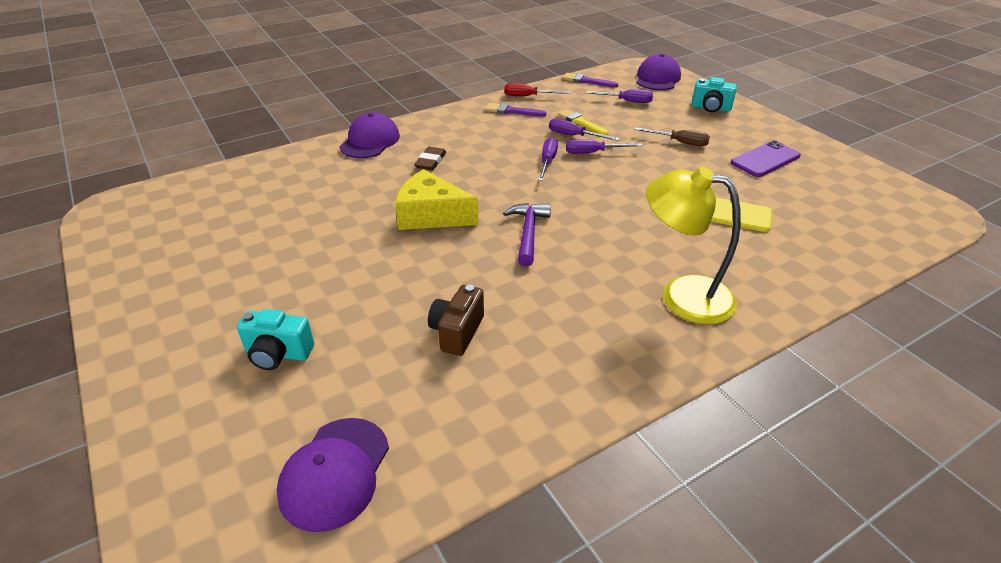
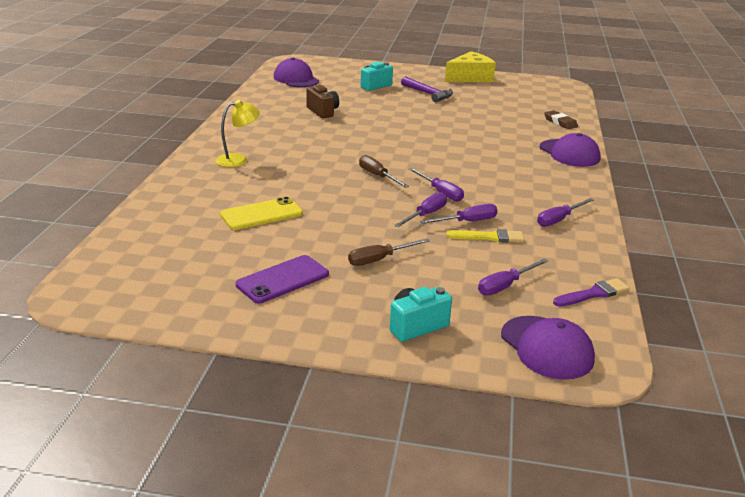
camera: 130 degrees right, 10 degrees down
(430, 161) = (505, 159): brown eraser -> brown eraser (560, 122)
(431, 215) = (432, 138): yellow cheese -> yellow cheese (470, 77)
(512, 111) = (559, 220): purple brush -> purple screwdriver
(528, 96) = (587, 241): red screwdriver -> none
(528, 233) = (366, 151): purple hammer -> purple hammer (428, 94)
(568, 200) = (378, 176): none -> brown screwdriver
(682, 295) = (238, 160): yellow lamp -> yellow lamp, size x0.61
(765, 159) = (282, 279): purple phone -> purple phone turned 45 degrees clockwise

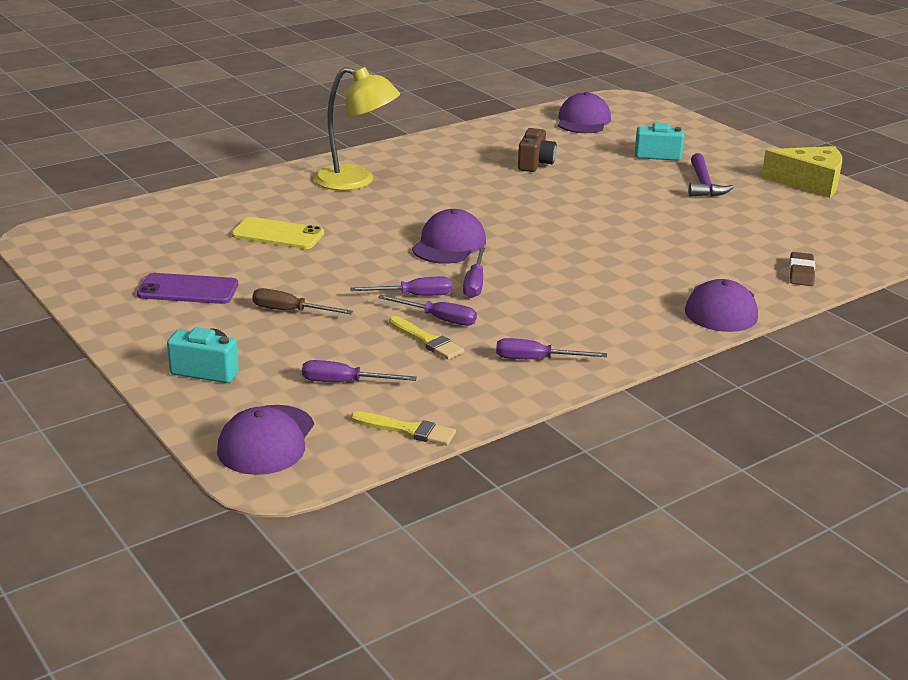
camera: 45 degrees right, 0 degrees up
(238, 160) = (356, 181): yellow lamp -> yellow lamp, size x1.63
(378, 176) = (449, 244): brown screwdriver -> purple cap
(593, 294) = (407, 430): purple brush -> yellow brush

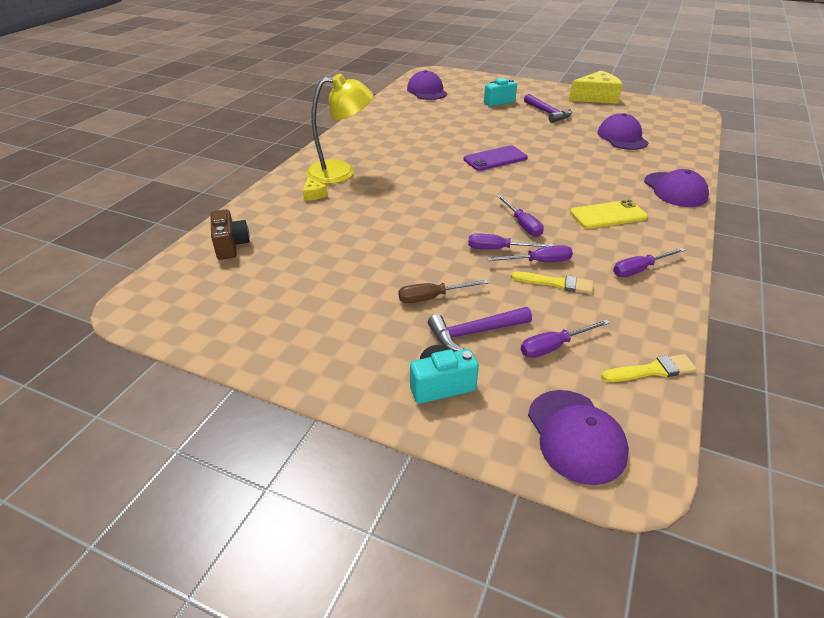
camera: 30 degrees left, 10 degrees up
(188, 290) = (329, 310): purple phone -> purple phone (495, 159)
(278, 234) = (338, 233): yellow phone -> yellow phone (608, 215)
(288, 348) = (474, 333): none -> purple hammer
(299, 194) = (313, 194): none -> yellow cheese
(414, 296) = (498, 249): purple screwdriver -> purple screwdriver turned 135 degrees counterclockwise
(449, 244) = (465, 200): purple cap -> purple cap (622, 137)
(535, 164) = (438, 126): brown camera -> brown camera (231, 246)
(801, 273) = (675, 153): brown eraser -> none

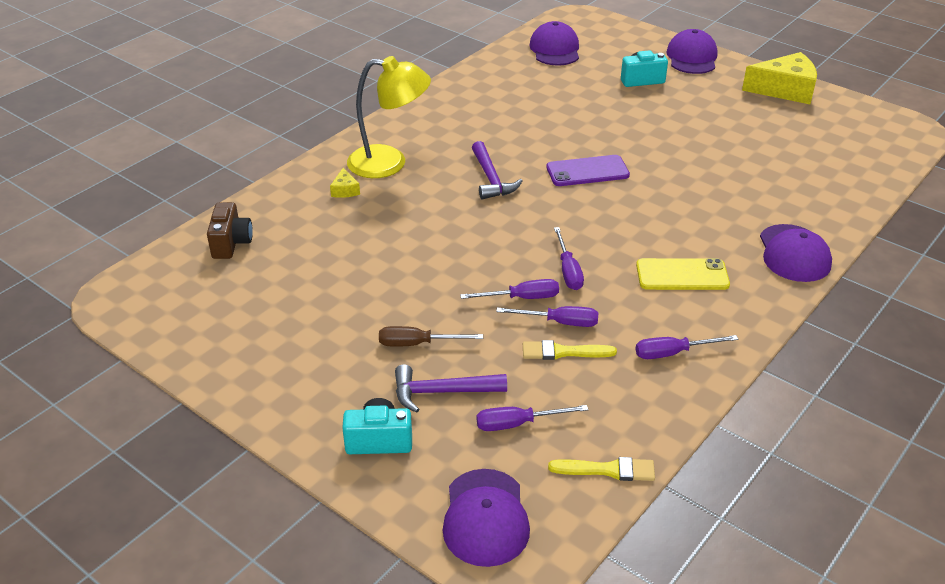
camera: 15 degrees right, 0 degrees up
(498, 249) = (522, 298): purple screwdriver -> purple screwdriver turned 150 degrees clockwise
(548, 113) = (699, 108): purple hammer -> purple hammer (491, 179)
(556, 283) = (563, 352): yellow brush -> yellow brush turned 150 degrees clockwise
(622, 137) = (777, 162): purple cap -> purple cap (692, 57)

